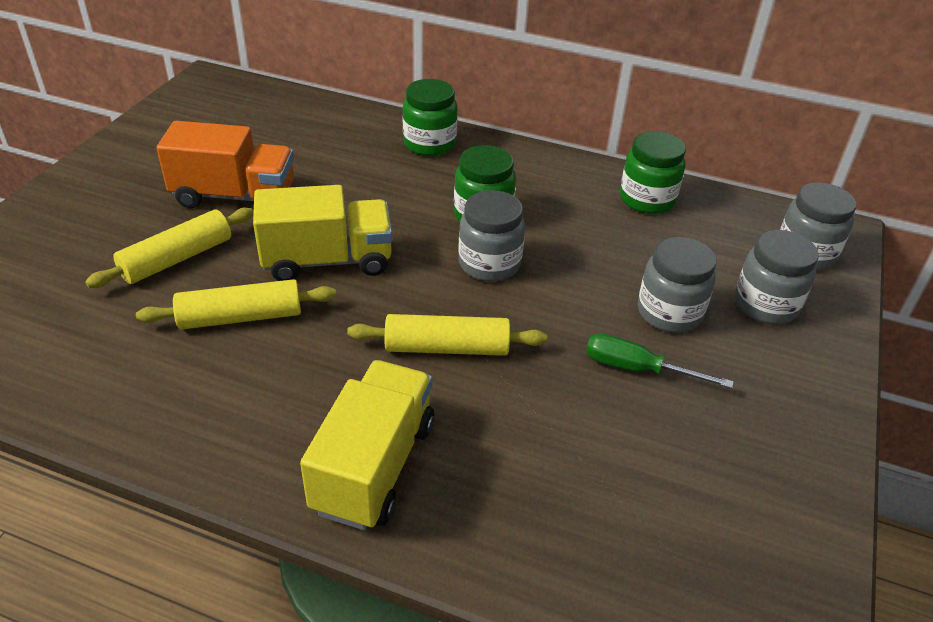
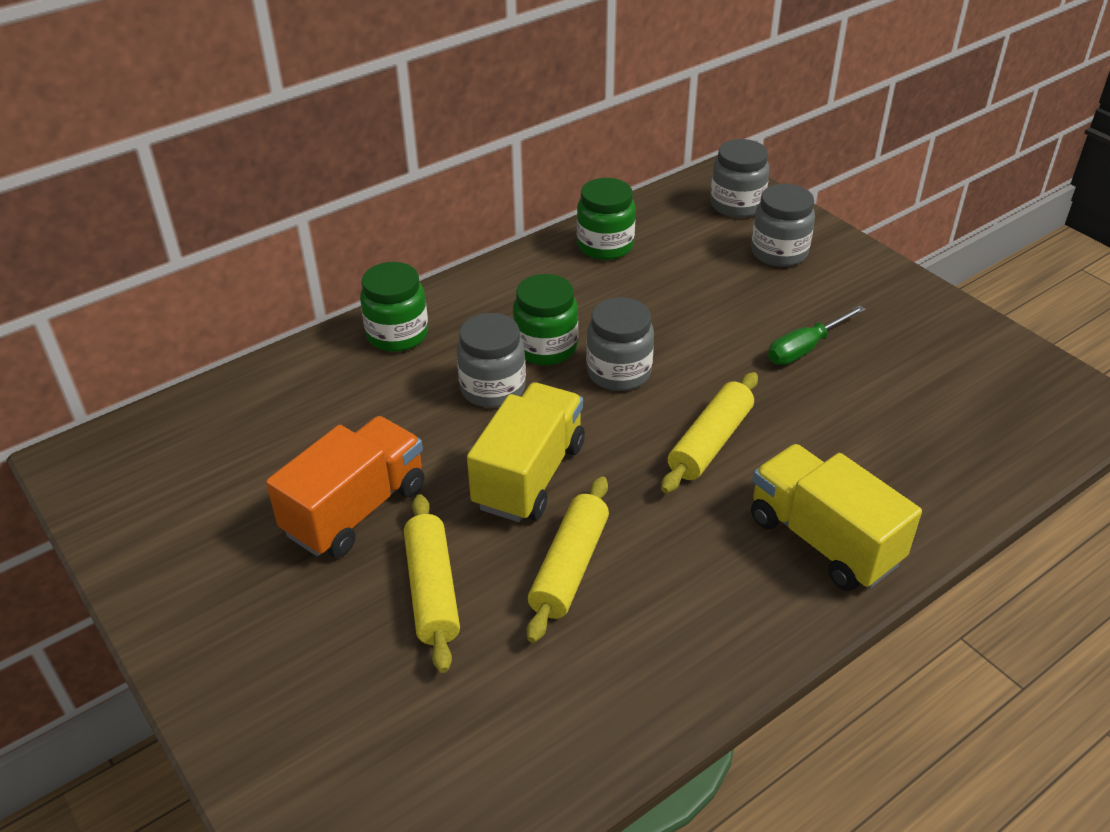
camera: 55 degrees left, 0 degrees up
(669, 313) = (754, 303): grey jar -> grey jar (493, 388)

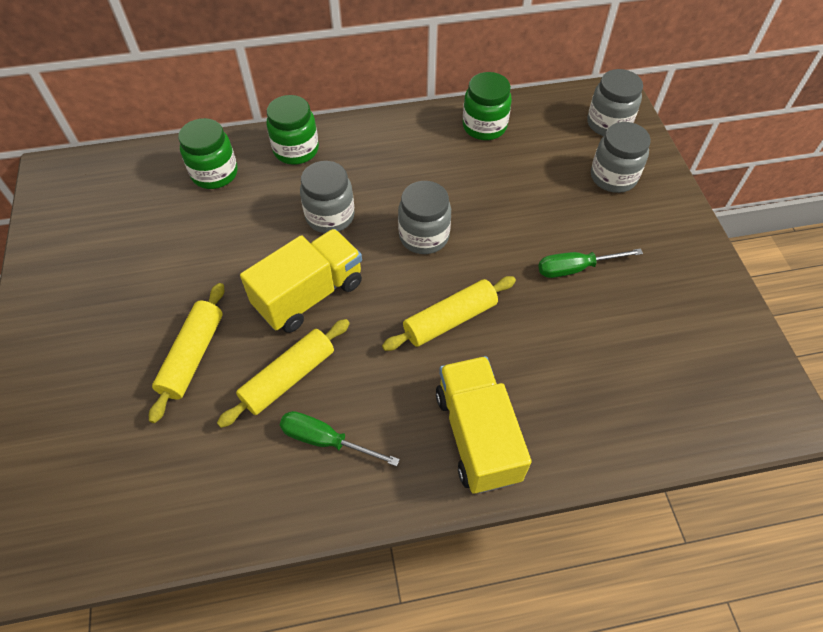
camera: 25 degrees right, 15 degrees up
(356, 510) = (186, 275): orange truck -> none
(546, 348) = (387, 197): green jar -> green jar (215, 173)
(662, 612) = (326, 440): none -> green screwdriver

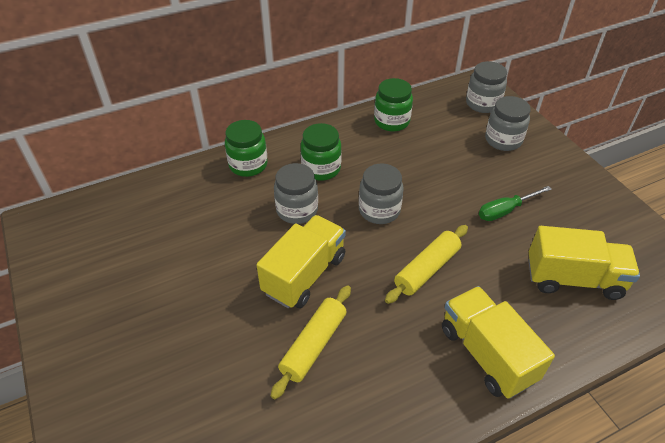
camera: 15 degrees left, 10 degrees down
(193, 356) = (223, 347): yellow rolling pin -> none
(215, 173) = (185, 195): green jar -> green jar (321, 168)
(326, 440) = (366, 389): green screwdriver -> none
(622, 371) = (573, 279): none -> yellow truck

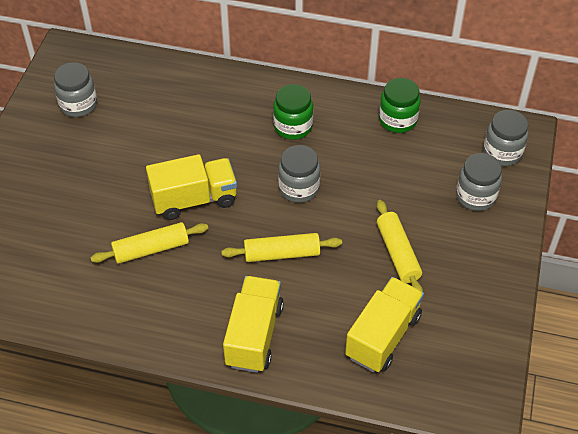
camera: 40 degrees right, 5 degrees up
(248, 165) = (242, 90): green jar -> none
(297, 210) = (239, 149): grey jar -> grey jar (78, 105)
(505, 211) = (398, 253): green screwdriver -> yellow rolling pin
(573, 279) = (383, 336): yellow truck -> yellow truck turned 105 degrees counterclockwise

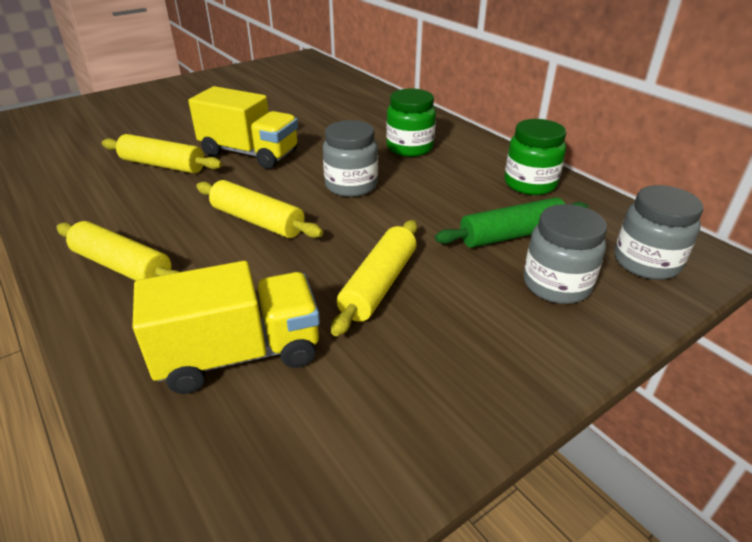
camera: 40 degrees right, 15 degrees down
(78, 105) = (263, 80): grey jar -> none
(254, 335) = (122, 266): yellow truck -> yellow rolling pin
(426, 173) = (511, 235): none -> green rolling pin

